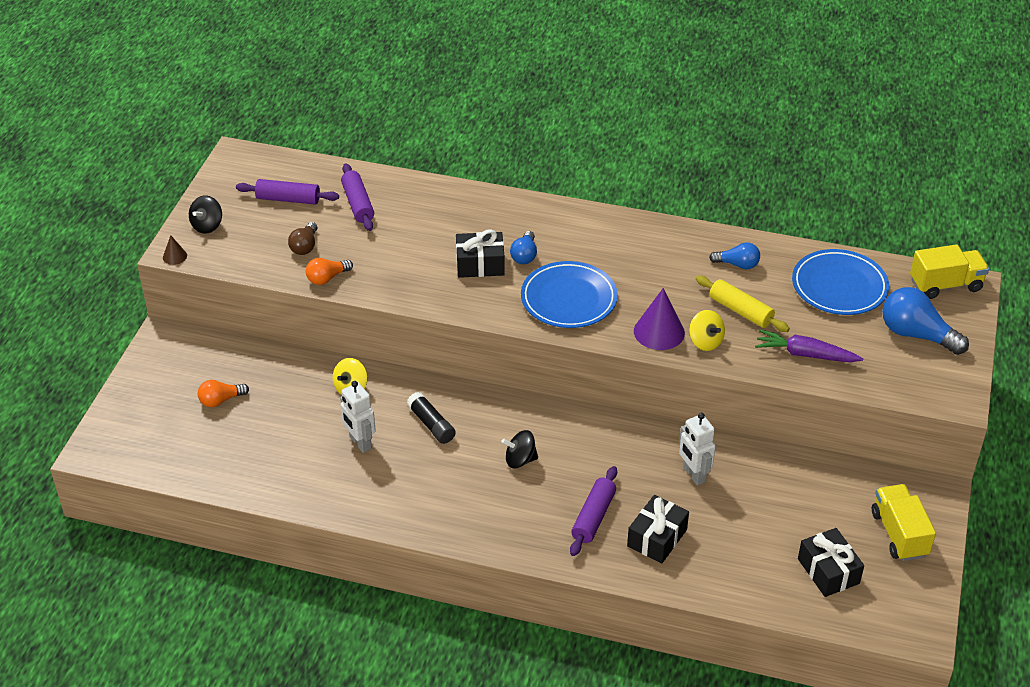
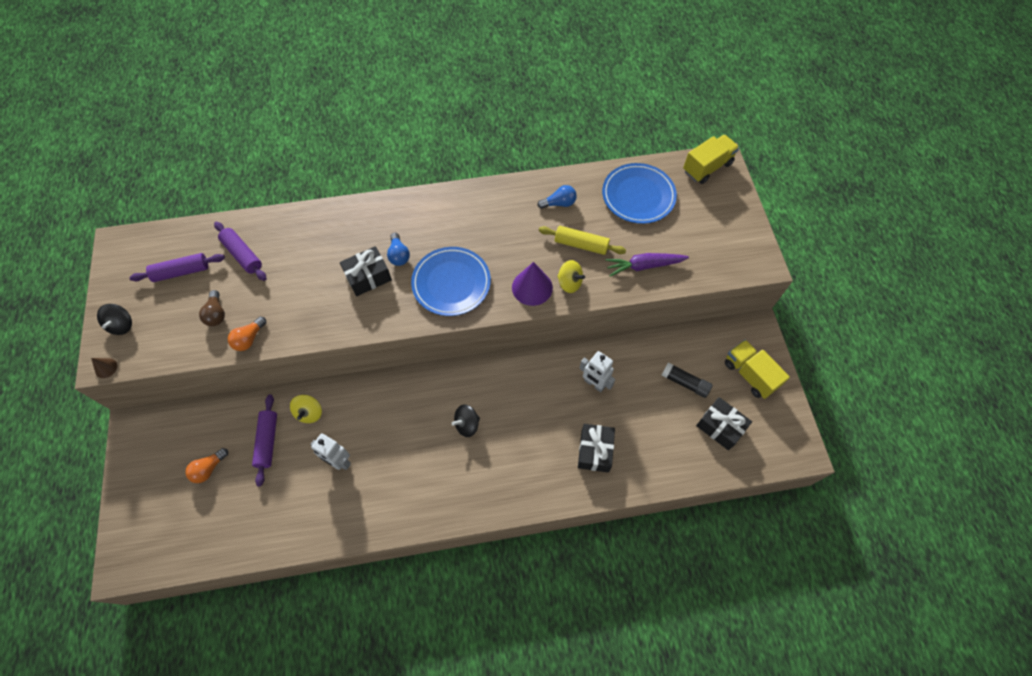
camera: 25 degrees left, 20 degrees up
(431, 424) = (386, 420): black glue stick -> black glue stick (685, 383)
(593, 517) = (542, 452): purple rolling pin -> purple rolling pin (267, 441)
(916, 334) = (709, 218): blue light bulb -> none

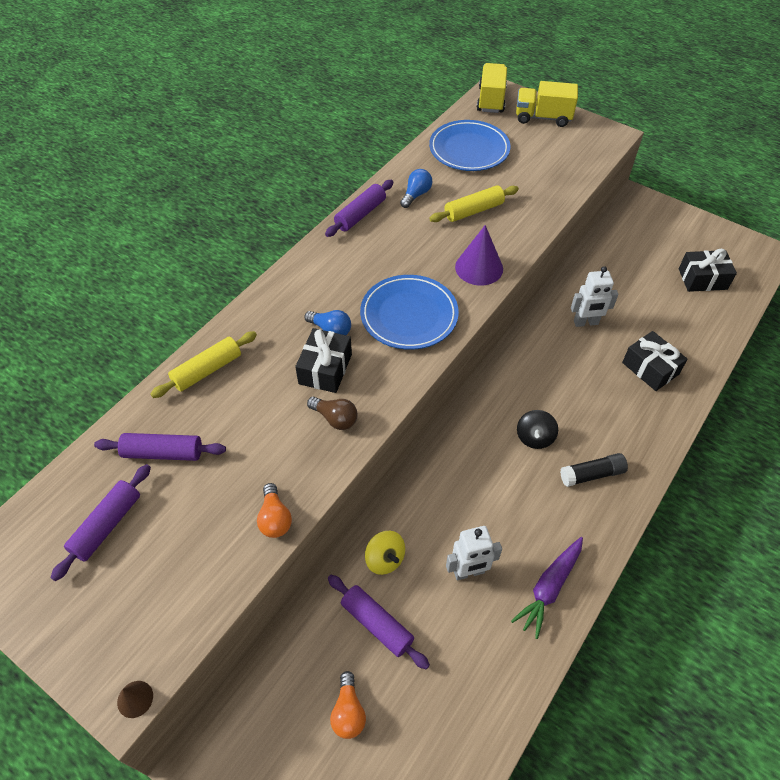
camera: 45 degrees left, 10 degrees down
(122, 325) = (97, 639): black spinning top -> none
(216, 314) = (206, 528): brown light bulb -> brown light bulb (335, 418)
(312, 225) = (207, 370): none -> yellow rolling pin
(507, 190) = (360, 214): none -> purple rolling pin
(569, 283) = (502, 243): yellow spinning top -> none
(644, 266) = (539, 192): purple carrot -> purple carrot (549, 588)
(685, 383) = (643, 270): black glue stick -> black glue stick (592, 474)
(749, 374) = (673, 231): yellow truck -> yellow truck (543, 118)

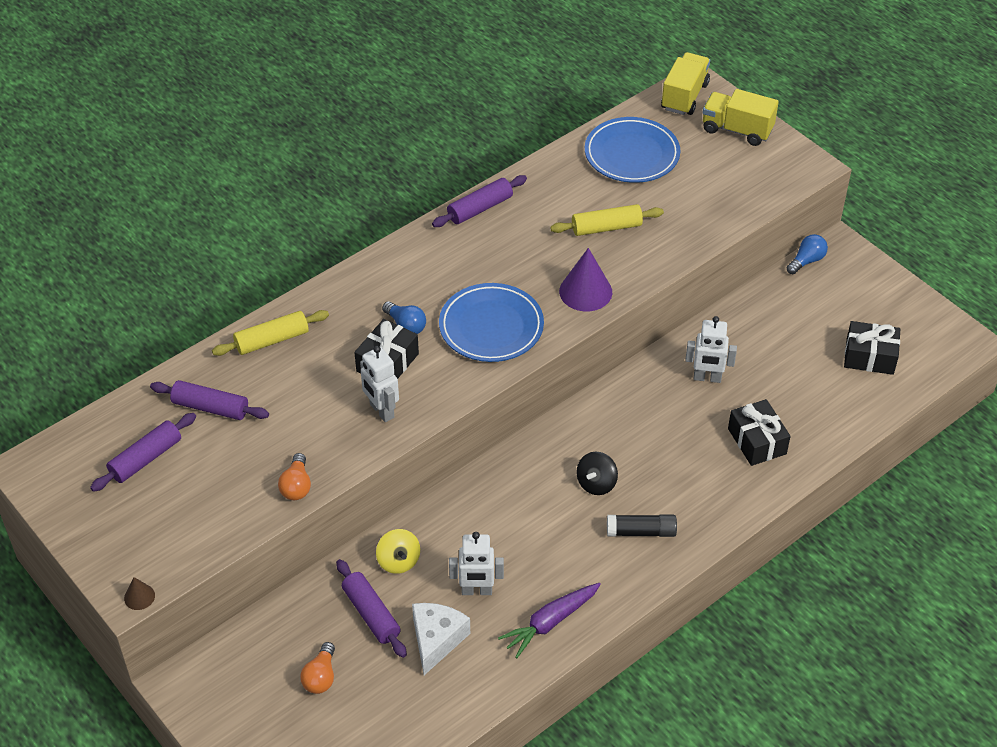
camera: 15 degrees right, 5 degrees down
(335, 418) = (381, 411): brown light bulb -> white robot
(416, 195) = (549, 197): blue light bulb -> blue light bulb (806, 261)
(449, 636) = (436, 640): none -> white cheese

